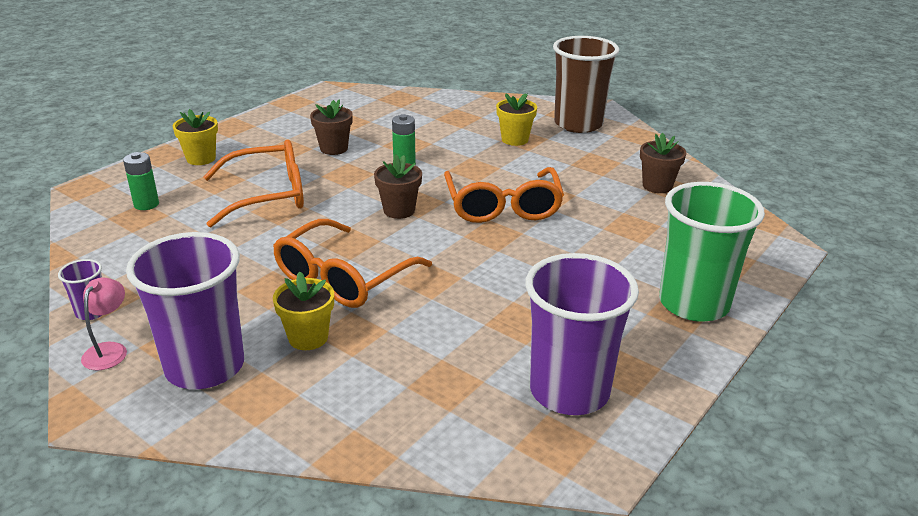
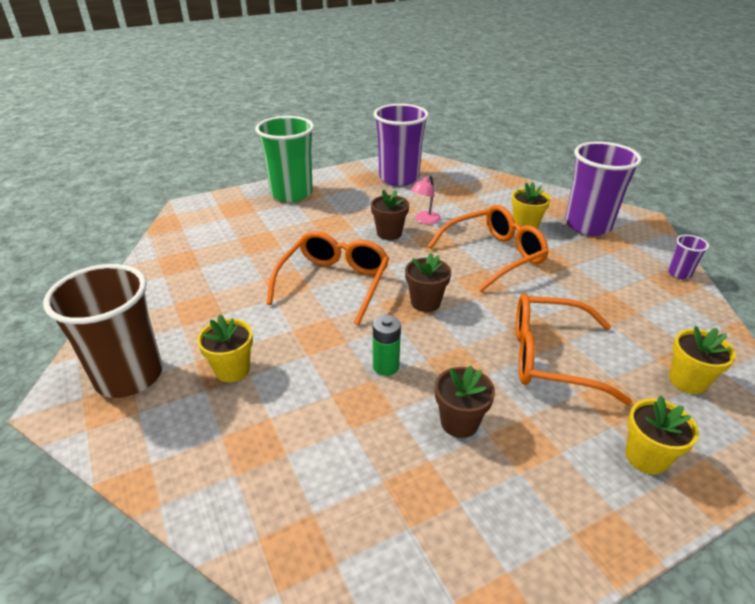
camera: 155 degrees left, 5 degrees up
(109, 350) = (652, 246): pink lamp -> pink lamp (424, 220)
(146, 204) = (687, 381): green battery -> yellow flower pot
(657, 186) = (186, 269): brown flower pot -> brown flower pot (389, 233)

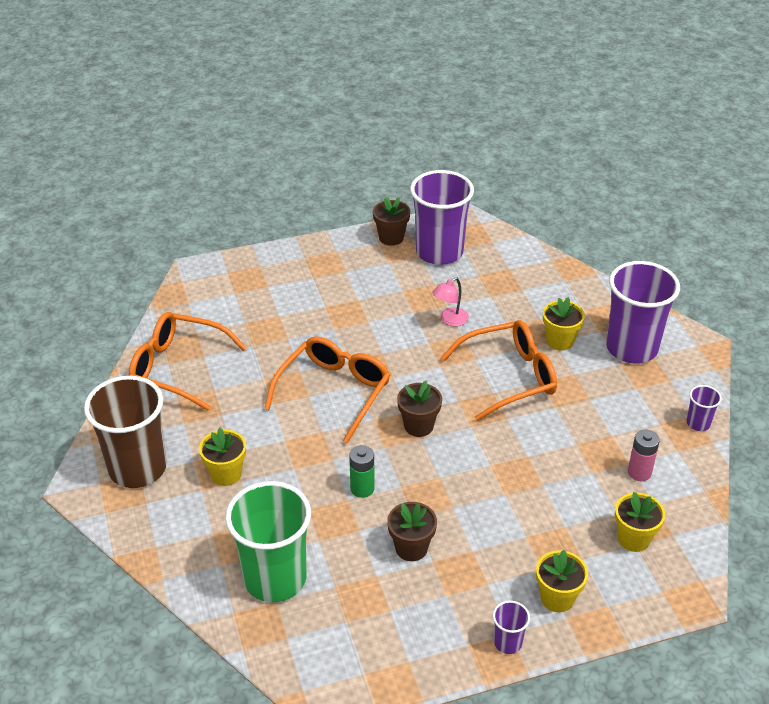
camera: 10 degrees right, 5 degrees up
(291, 193) = (310, 264): green cup -> green cup (275, 578)
(389, 233) = (406, 334): brown flower pot -> brown flower pot (391, 237)
(550, 357) = (517, 499): orange glasses -> orange glasses (178, 368)
(619, 523) = (508, 642): none -> purple cup
(654, 319) = (639, 472): none -> pink battery

